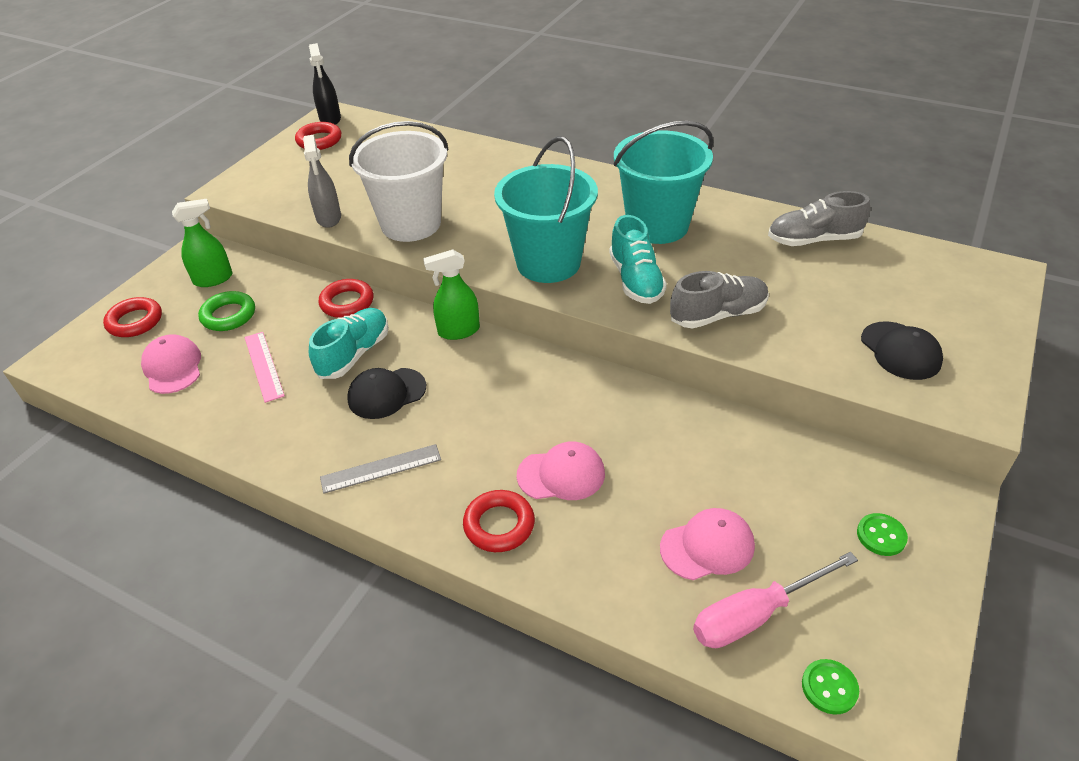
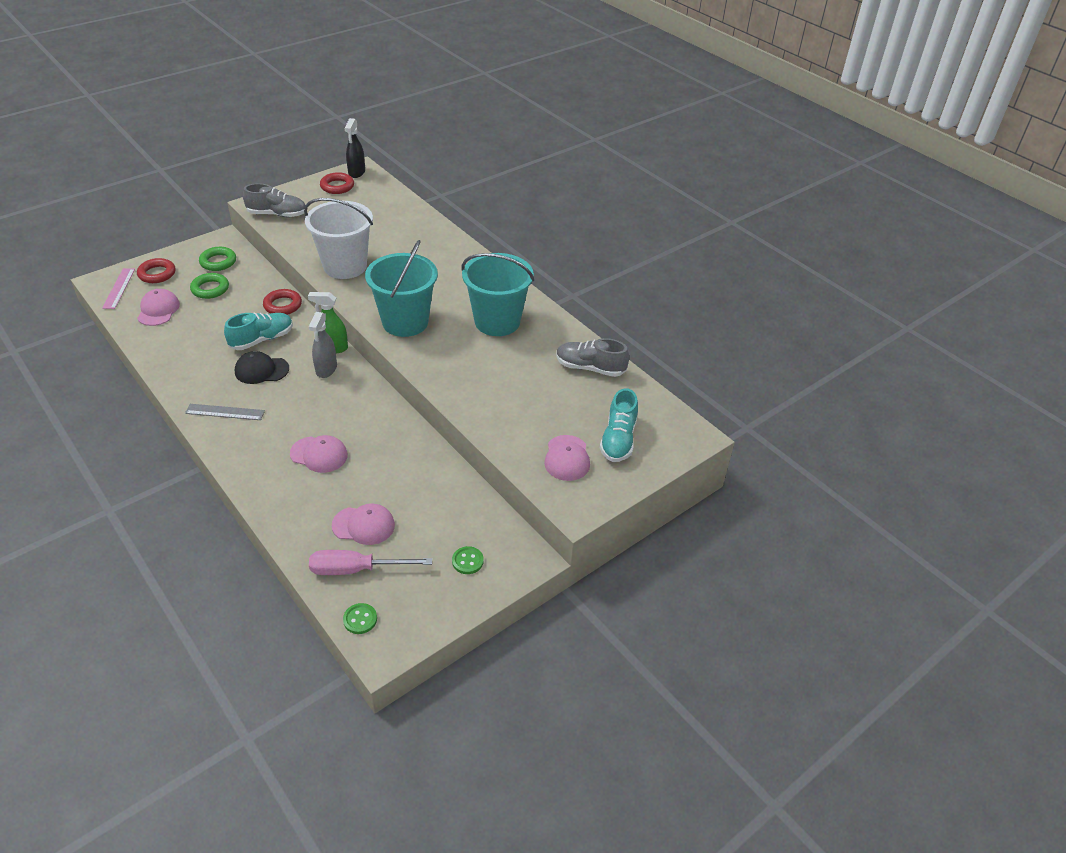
camera: 20 degrees right, 0 degrees up
(213, 279) = (218, 262): green spray bottle -> green ring
(264, 366) = (207, 328): pink ruler -> pink ruler (119, 288)
(328, 218) = (300, 245): grey spray bottle -> grey spray bottle (326, 369)
(499, 525) = (262, 467): red ring -> none
(636, 280) = (448, 353): turquoise shoe -> turquoise shoe (618, 439)
(718, 315) = (476, 393): grey shoe -> grey shoe (277, 214)
(900, 351) = (567, 458): black cap -> pink cap

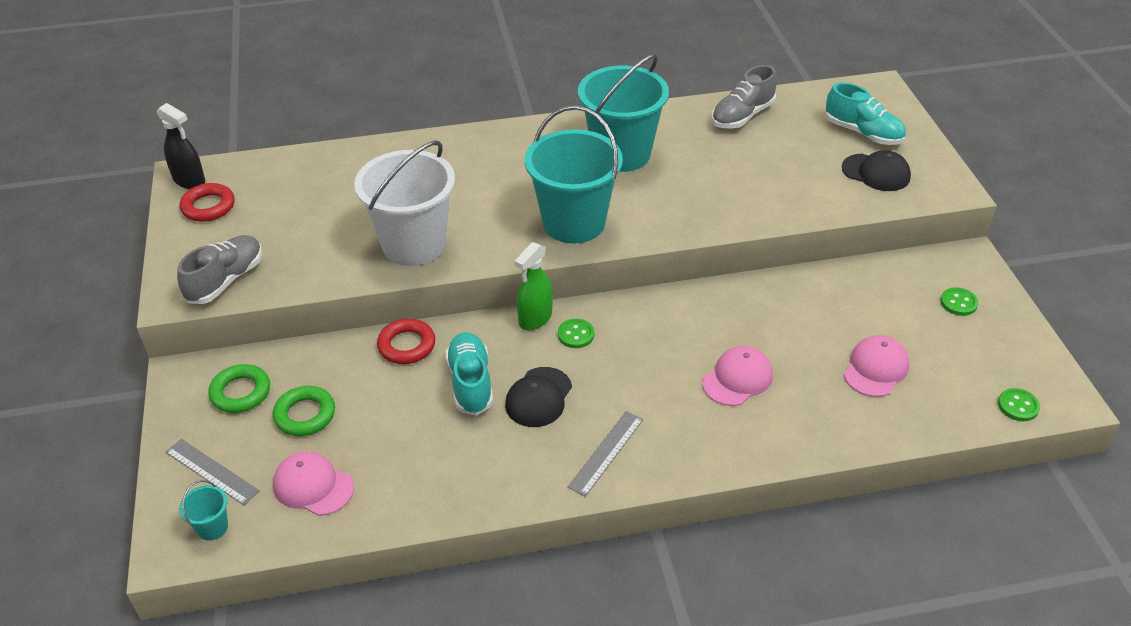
camera: 60 degrees left, 0 degrees up
(119, 288) = (212, 527): pink ruler -> turquoise bucket
(157, 274) = (211, 471): red ring -> grey ruler
(326, 369) = (576, 335): grey spray bottle -> green button
(356, 569) = (943, 391): pink screwdriver -> none
(567, 458) = (876, 173): pink cap -> black cap

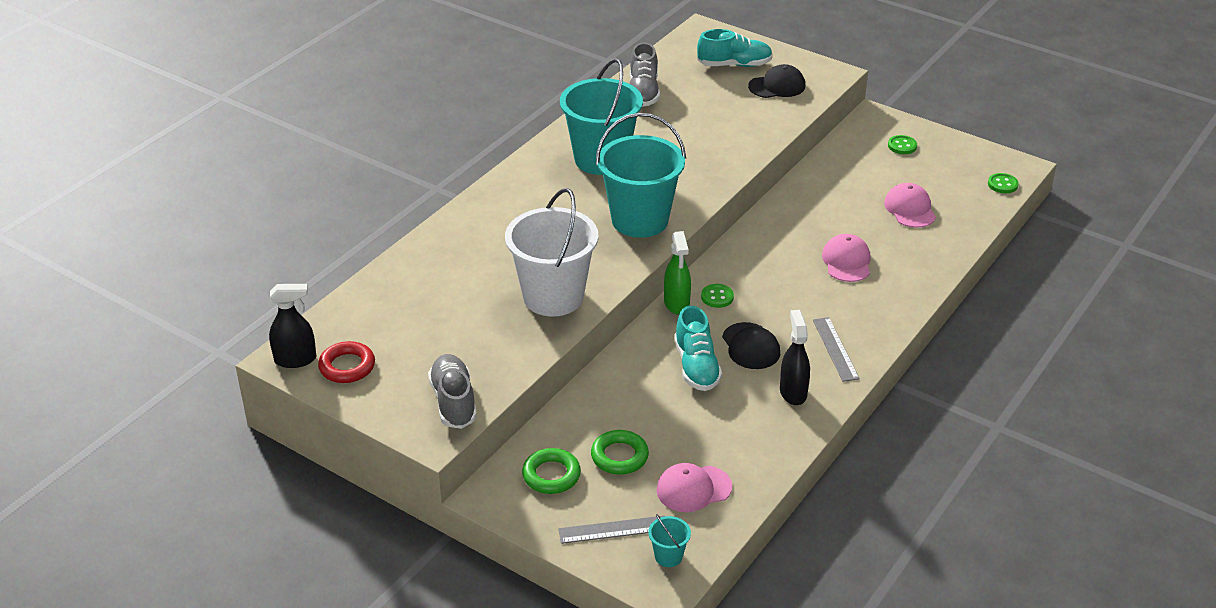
camera: 45 degrees left, 5 degrees down
(407, 345) = (619, 373): red ring -> none
(470, 383) = (696, 366): turquoise shoe -> turquoise shoe turned 135 degrees counterclockwise
(511, 464) = (793, 392): none -> black spray bottle

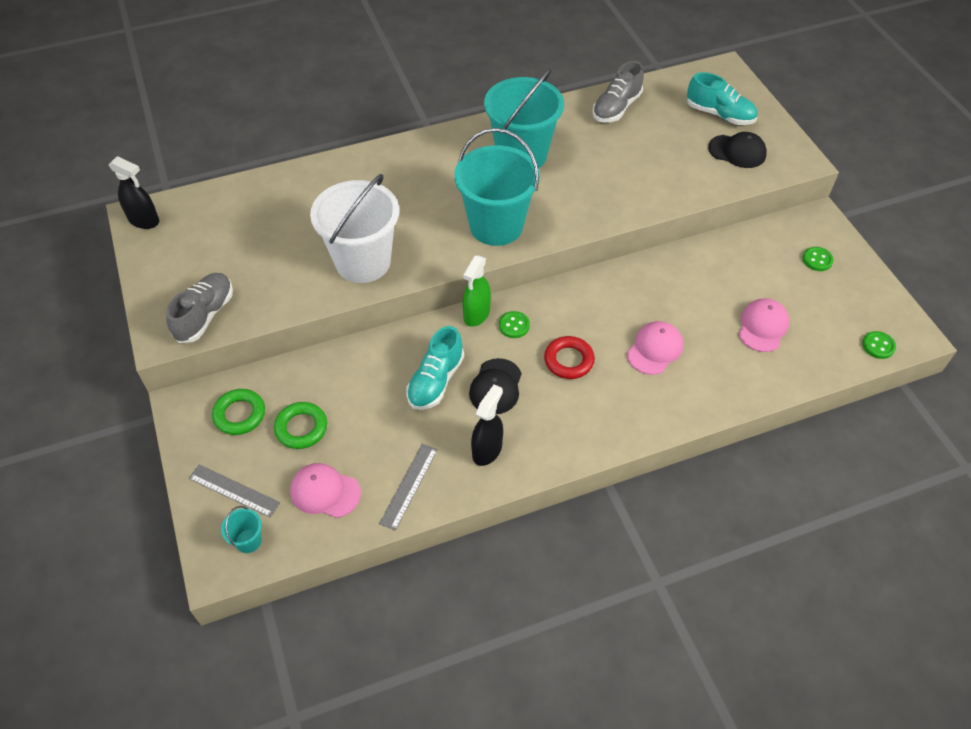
camera: 35 degrees right, 15 degrees up
(347, 366) = (169, 245): red ring -> red ring (568, 360)
(835, 349) = (562, 429): grey ruler -> grey ruler (409, 486)

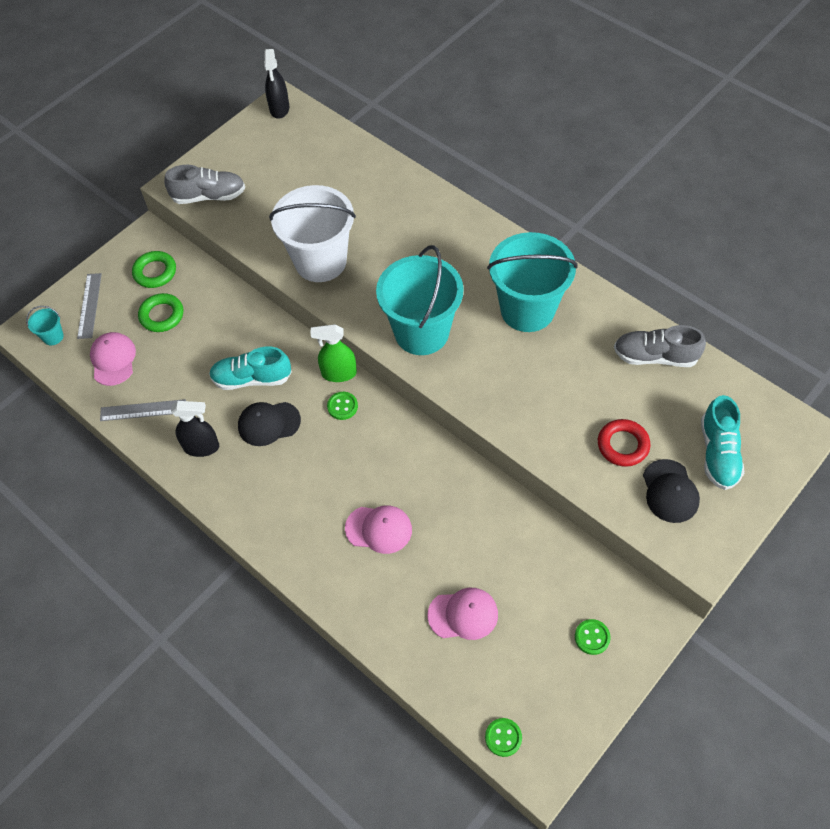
camera: 65 degrees right, 5 degrees up
(568, 360) = (327, 465): red ring -> red ring (623, 445)

